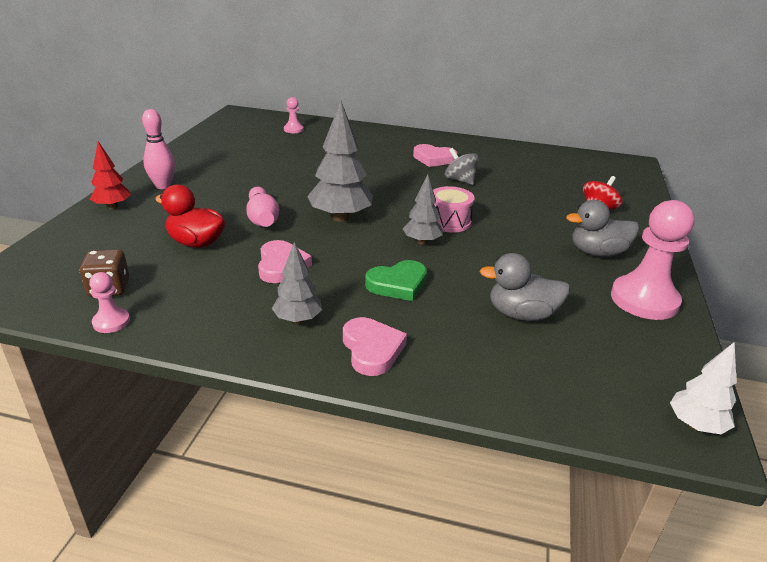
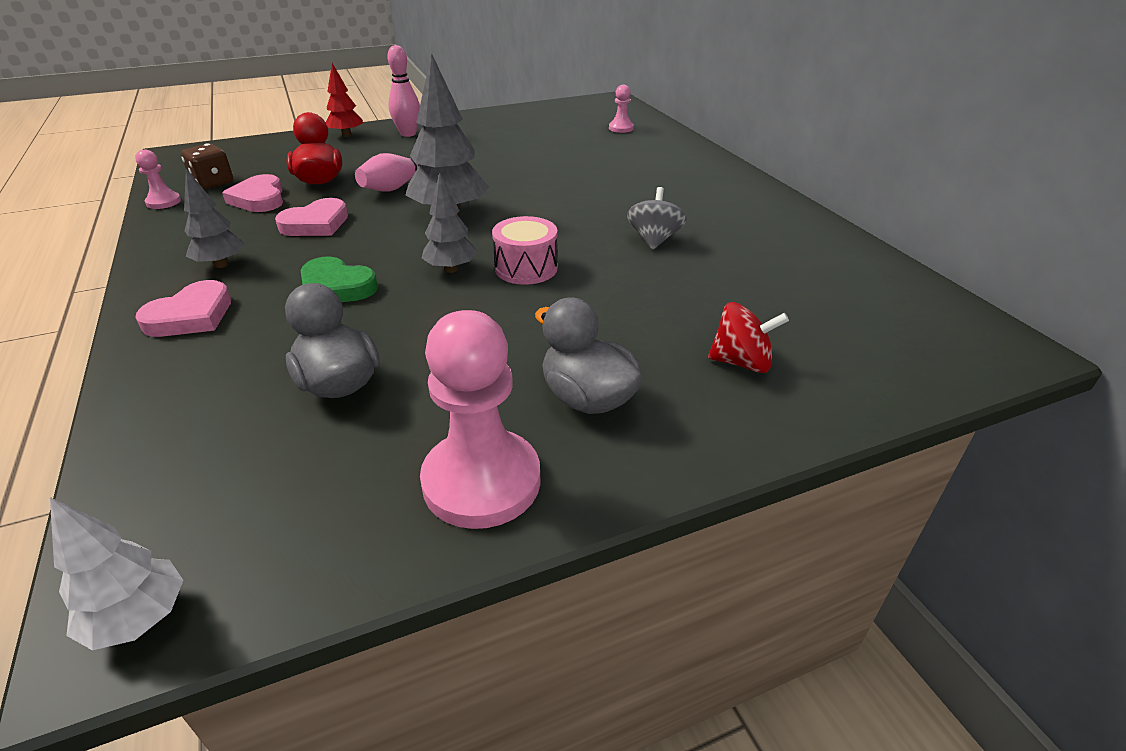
camera: 55 degrees right, 5 degrees up
(434, 159) = (689, 207): pink heart -> pink heart (259, 199)

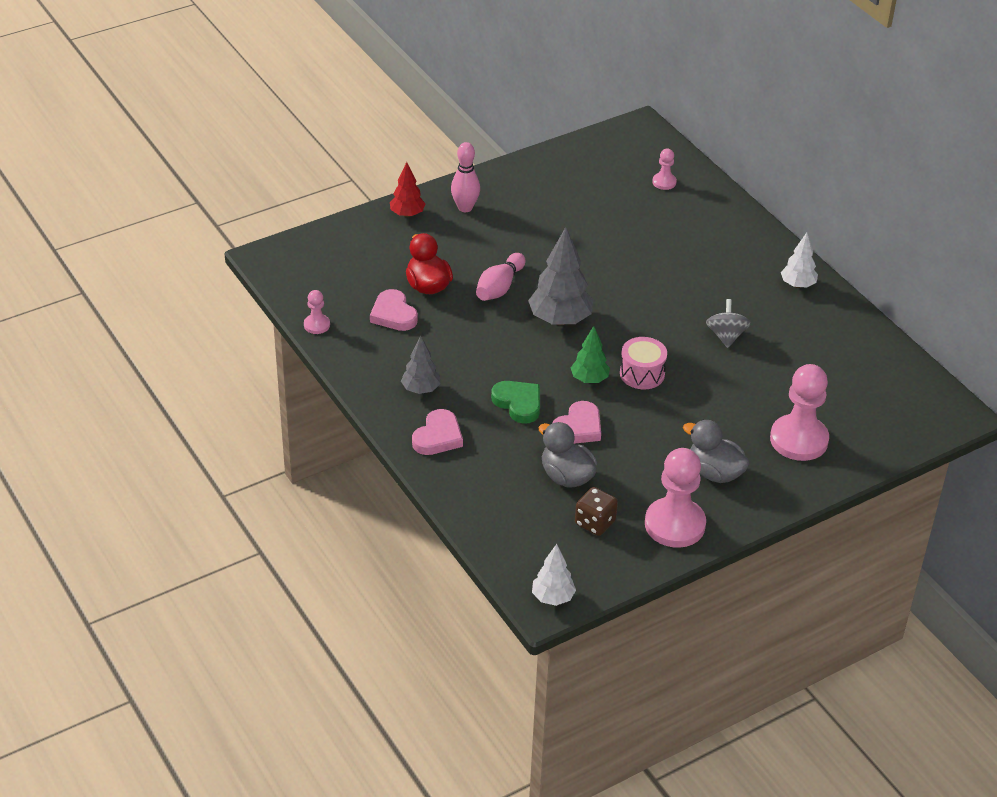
camera: 10 degrees left, 5 degrees up
(213, 183) = (337, 297): brown dice -> brown dice (595, 523)
(316, 224) = (461, 340): pink heart -> pink heart (578, 427)
(336, 287) = (518, 403): green heart -> green heart turned 150 degrees counterclockwise
(451, 269) = (589, 379): grey tree -> green tree
(741, 362) = (799, 440): red spinning top -> pink pawn
(755, 202) = (797, 285): none -> white tree

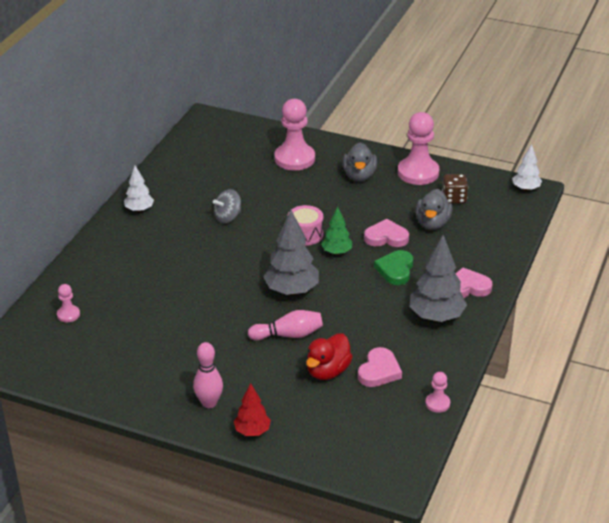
camera: 125 degrees left, 5 degrees down
(421, 389) = (436, 317): grey tree -> grey tree, size x1.71

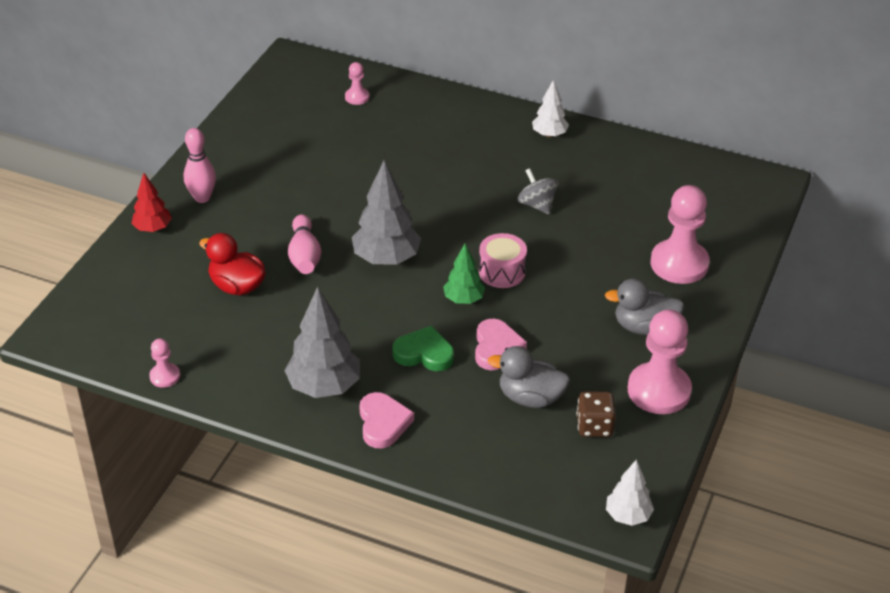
camera: 90 degrees right, 5 degrees up
(379, 371) = (230, 329): pink heart -> none

